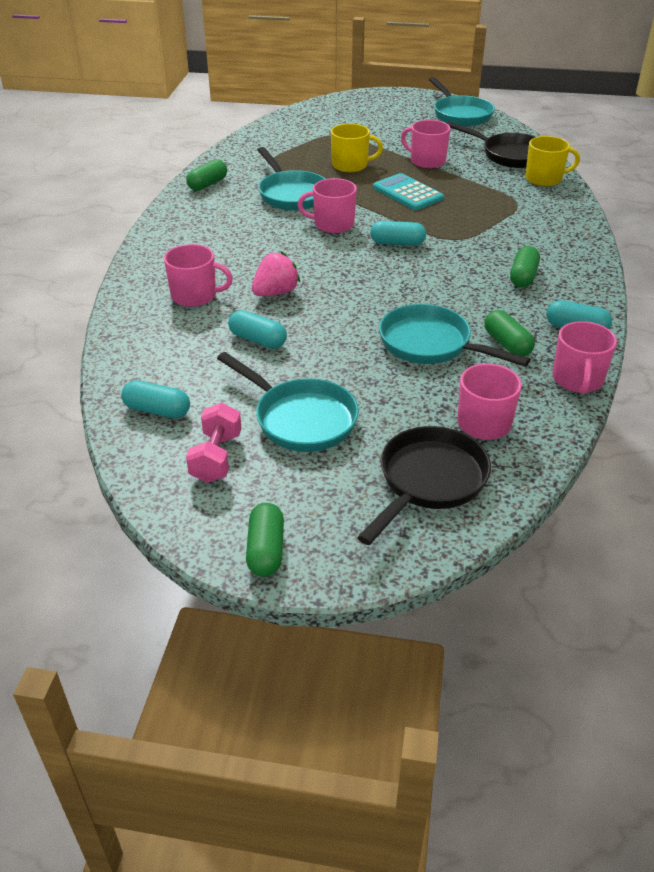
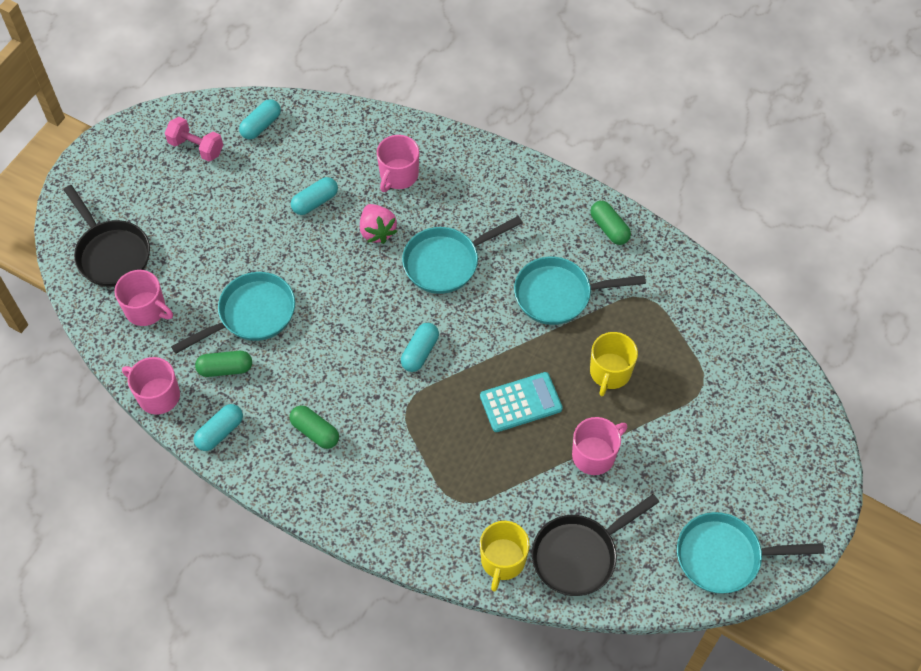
camera: 110 degrees right, 20 degrees up
(266, 550) = (105, 153): green capsule -> none
(300, 419) = (209, 202): turquoise pan -> turquoise pan (446, 262)
(333, 224) = (479, 311): pink mug -> none

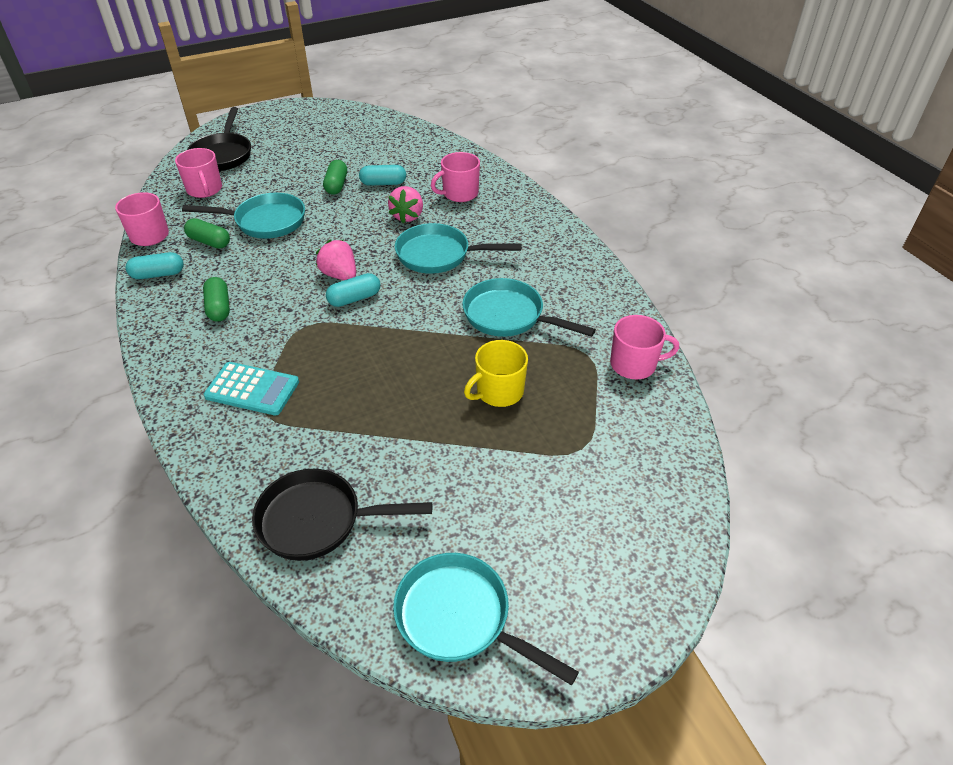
camera: 35 degrees right, 15 degrees down
(196, 147) = (340, 128): pink dumbbell -> none
(261, 125) = (395, 134): turquoise capsule -> none
(383, 335) = (340, 275): none -> pink strawberry
(502, 560) = (247, 481): yellow mug -> none
(521, 402) = (396, 372): turquoise calculator -> turquoise calculator (252, 389)
(594, 455) = (419, 446): pink mug -> pink mug (634, 364)
(609, 228) = (599, 294): green capsule -> green capsule (336, 185)

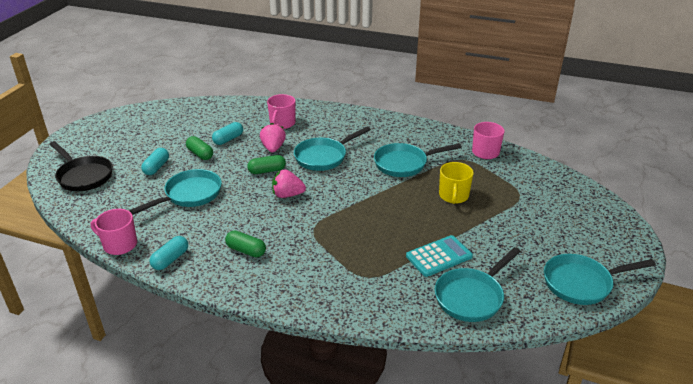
camera: 45 degrees left, 10 degrees down
(204, 189) = (110, 200): pink mug -> none
(209, 242) = (172, 224): green capsule -> green capsule (267, 171)
(252, 389) = (340, 272): turquoise calculator -> turquoise calculator (439, 256)
(318, 520) = (471, 296): black pan -> turquoise pan
(354, 298) = (316, 200): turquoise capsule -> turquoise capsule (156, 167)
(407, 216) = (273, 148): pink strawberry -> pink strawberry turned 150 degrees counterclockwise

